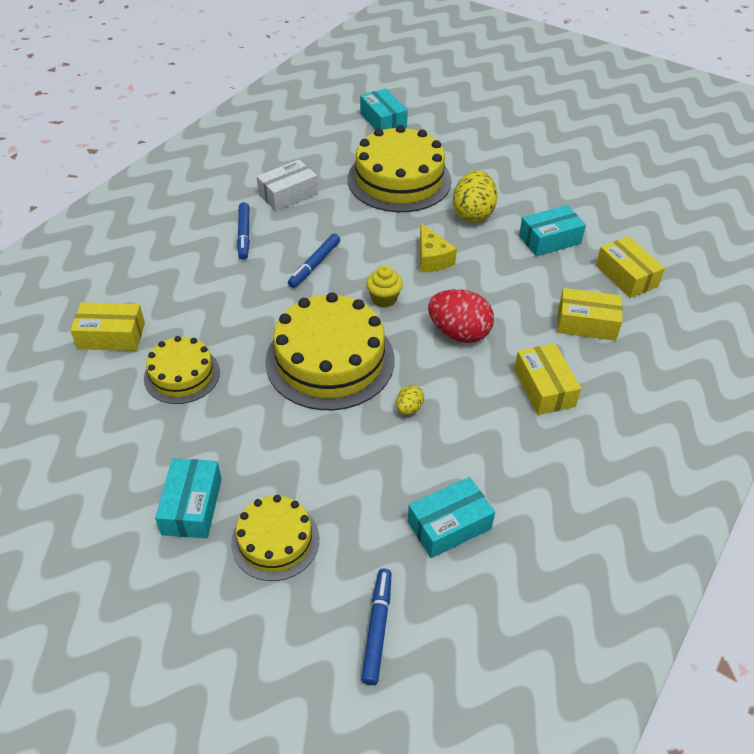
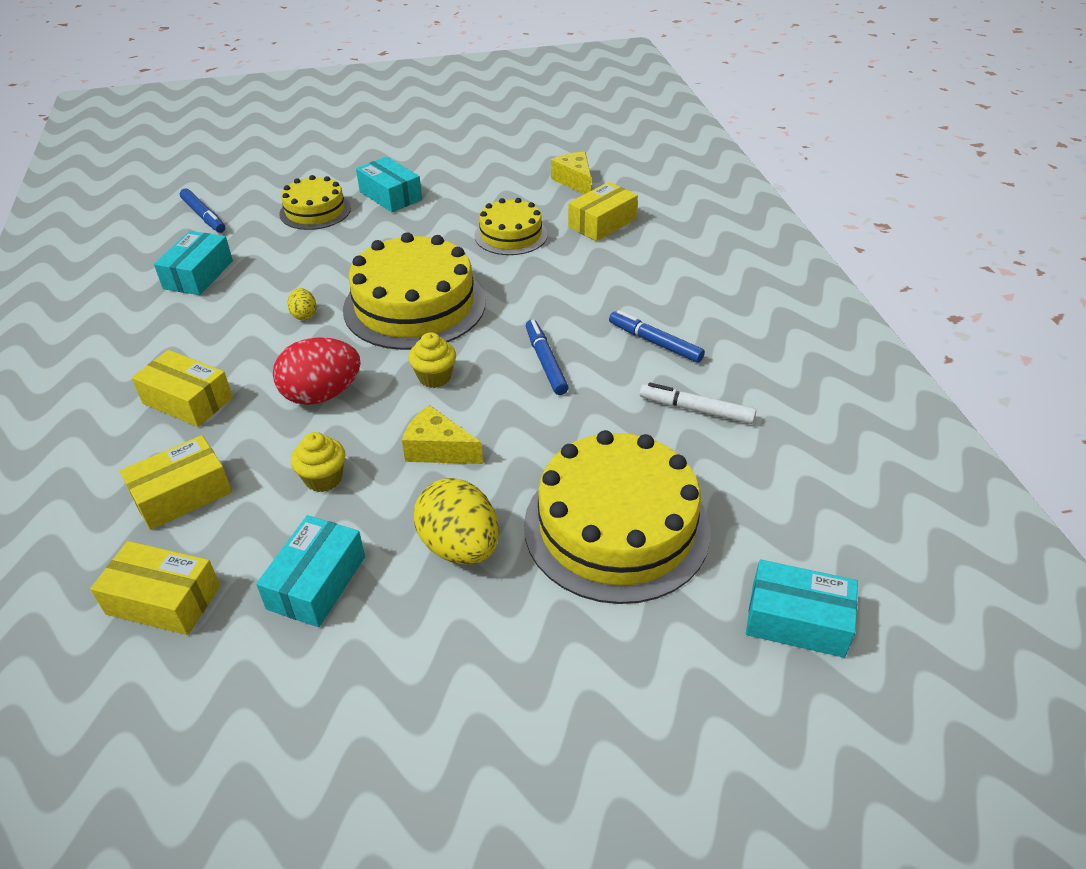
camera: 135 degrees right, 5 degrees down
(46, 395) = (574, 181): none -> yellow cheese
(288, 194) = (696, 410): white box -> white marker
(504, 282) = (323, 478): none -> yellow cupcake

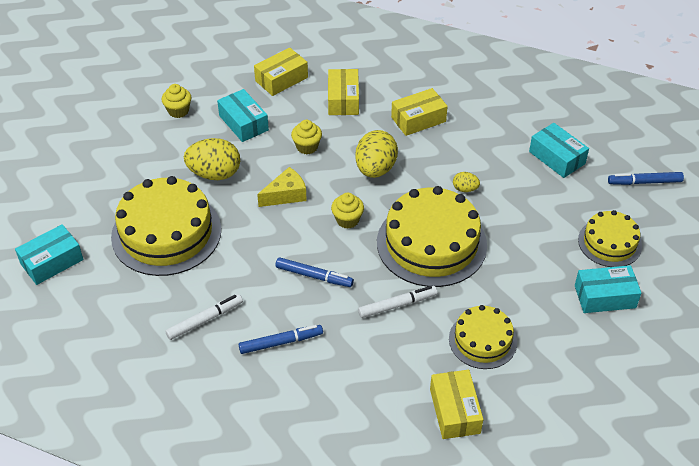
camera: 125 degrees right, 5 degrees up
(322, 395) = (375, 169): red egg -> yellow egg
(344, 698) = (178, 111): none -> yellow cupcake
(523, 293) = (397, 305): none -> white marker
(574, 181) = (542, 437): yellow cheese -> none

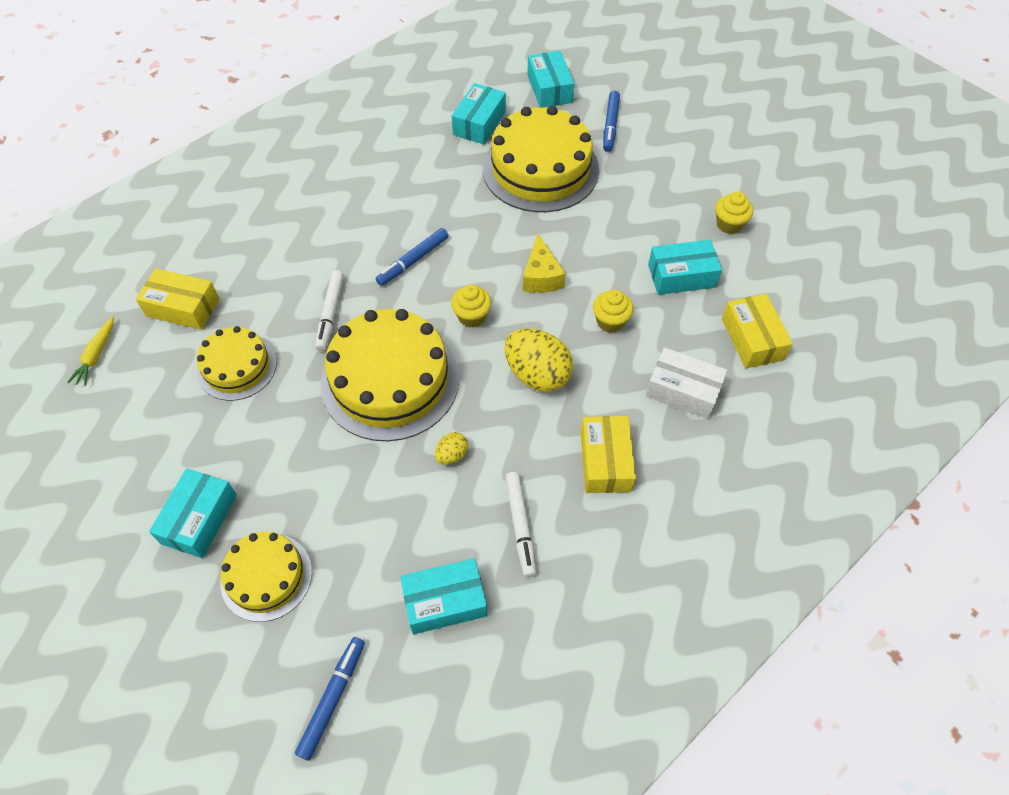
camera: 115 degrees right, 10 degrees up
(123, 296) = (479, 123): none -> turquoise box
(205, 320) = (414, 168): white marker -> white marker (520, 526)
(214, 174) = (607, 227): yellow egg -> none
(281, 342) = (352, 211): blue marker -> blue marker (610, 125)
(343, 99) = (683, 391): yellow box -> white box
(538, 446) = (96, 355): none -> yellow carrot

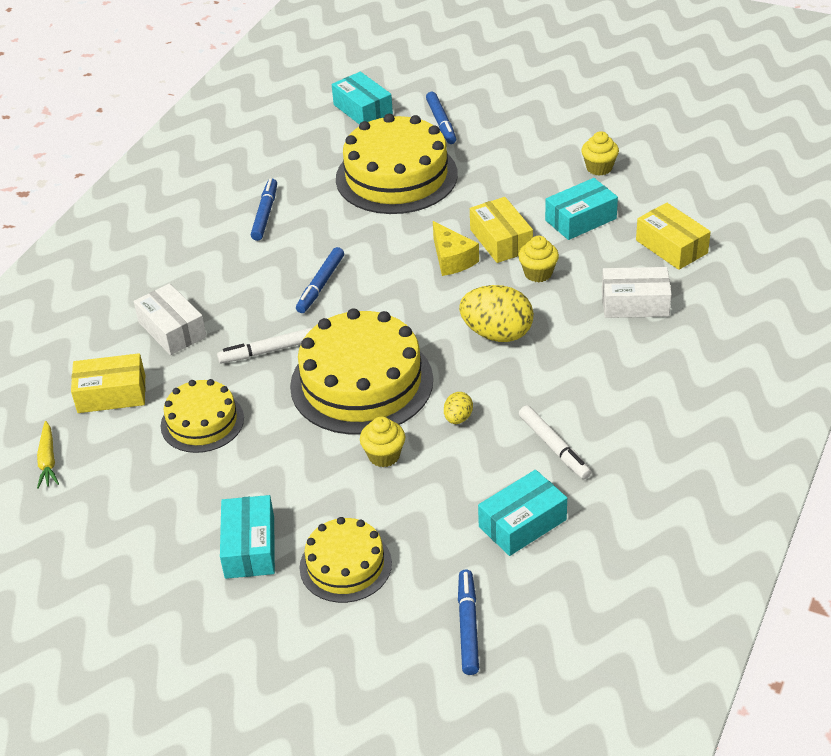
camera: 20 degrees left, 15 degrees down
(267, 260) = (172, 329): none -> white box
(330, 314) = (267, 351): white marker -> white marker turned 90 degrees clockwise
(408, 169) = (265, 214): none -> blue marker
(472, 316) = (407, 310): yellow cupcake -> yellow cupcake (384, 455)
(479, 123) = (311, 157): turquoise box -> none
(605, 461) = (599, 376): yellow box -> yellow box (501, 240)

